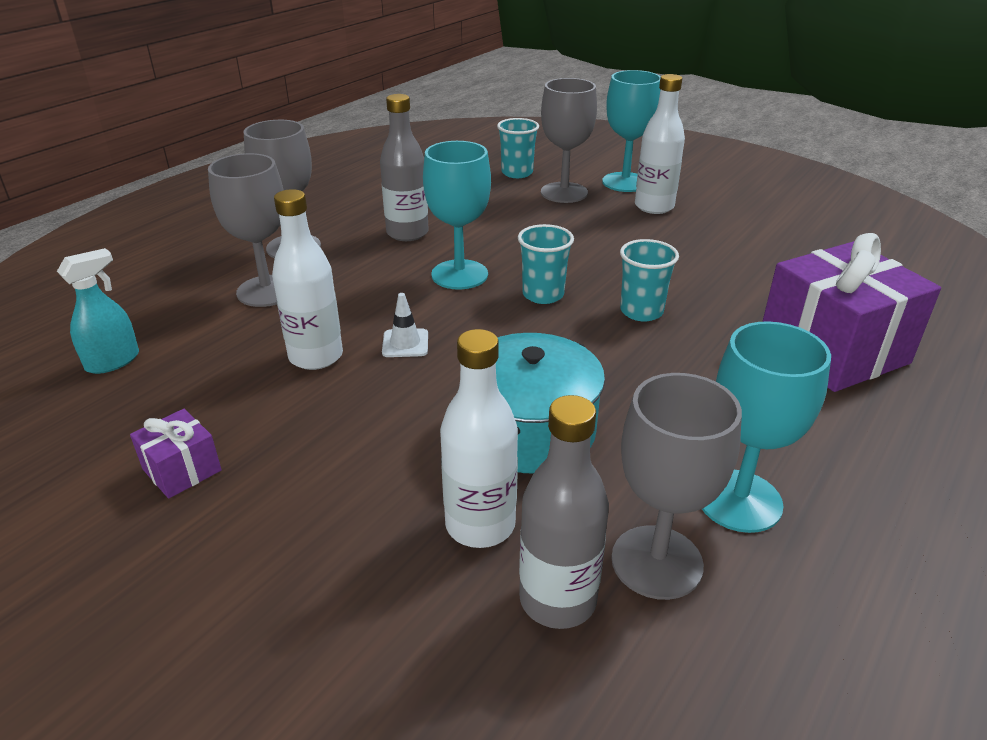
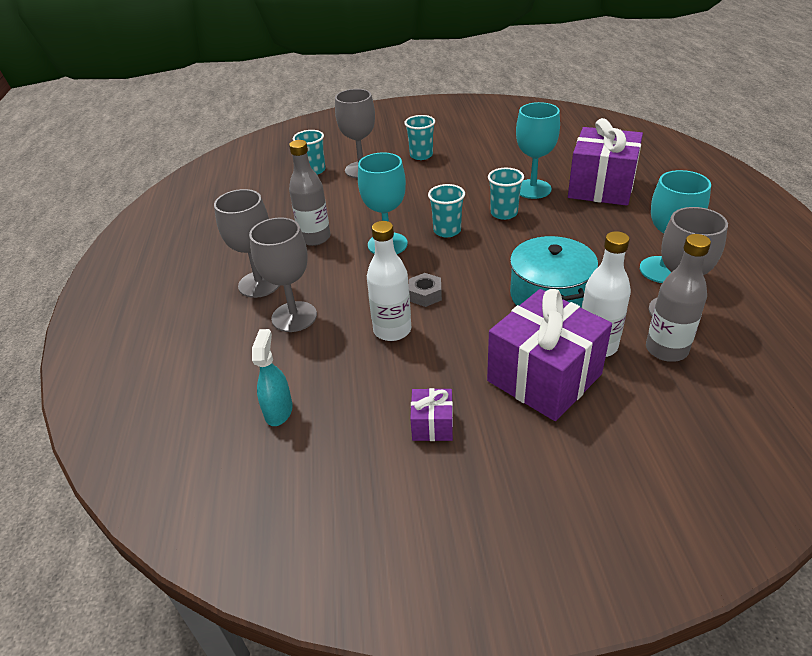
camera: 40 degrees left, 5 degrees up
(360, 511) = (544, 377): none -> purple gift
(405, 343) = (425, 295): white traffic cone -> grey nut
(625, 182) = (383, 148): turquoise goblet -> turquoise goblet (532, 189)
(654, 207) = (421, 155): white bottle -> turquoise cup

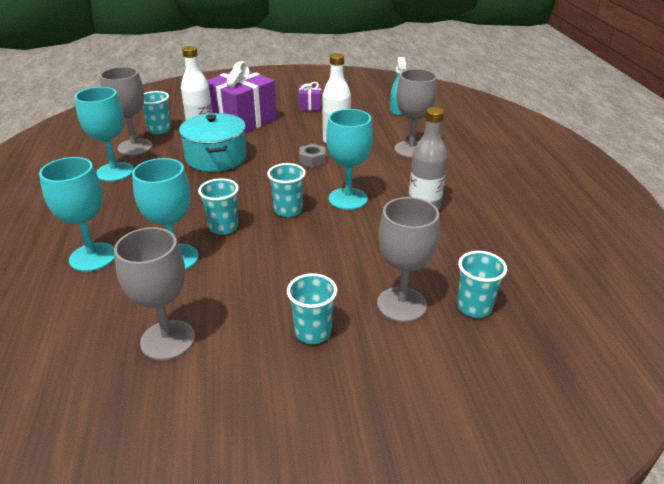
camera: 175 degrees right, 5 degrees down
(259, 284) = (453, 170): grey goblet -> grey goblet (167, 340)
(601, 187) = (93, 257): purple gift -> turquoise goblet
(666, 349) = (159, 130): grey bottle -> turquoise cup

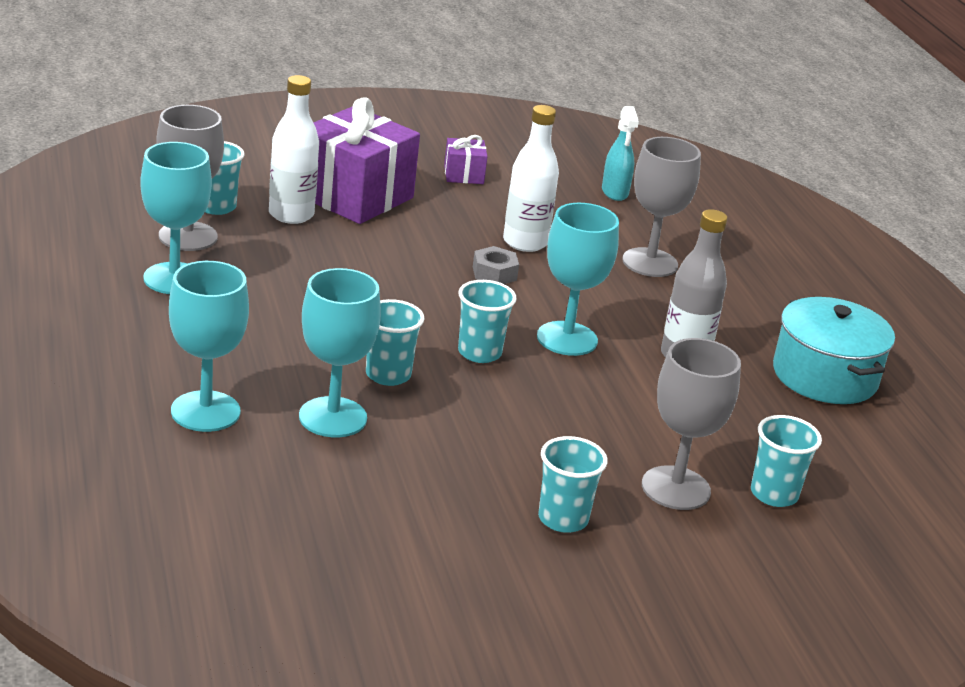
camera: 10 degrees left, 5 degrees down
(167, 340) = (367, 524): grey goblet -> none
(216, 157) = (334, 262): turquoise pot -> turquoise pot (824, 376)

